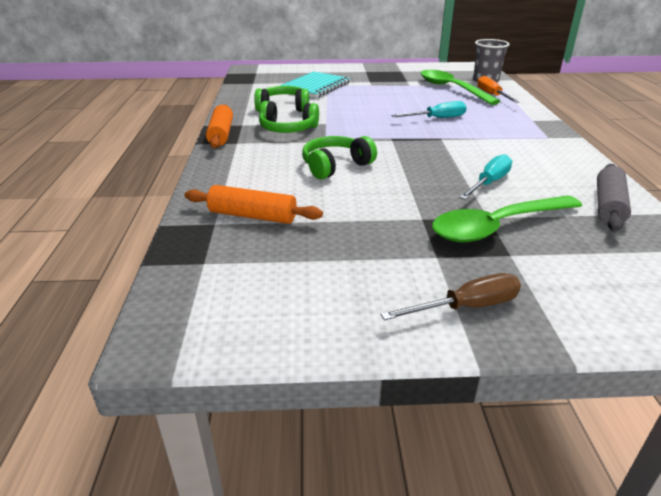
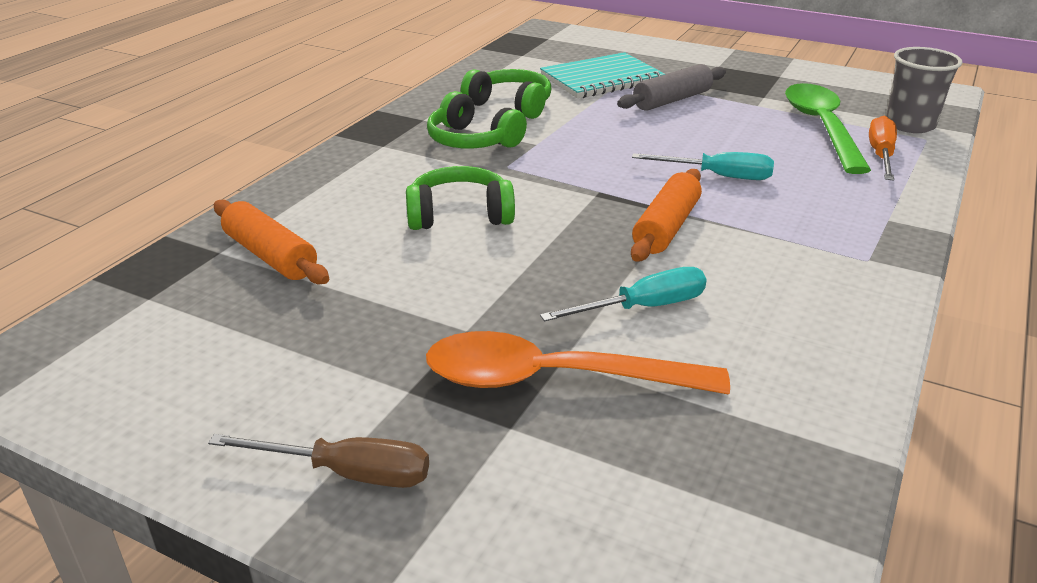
camera: 30 degrees right, 0 degrees up
(221, 134) = (380, 128): orange rolling pin -> orange rolling pin (666, 228)
(497, 226) = (554, 379): green spoon -> orange spoon
(608, 206) = (788, 411): grey rolling pin -> grey rolling pin (672, 100)

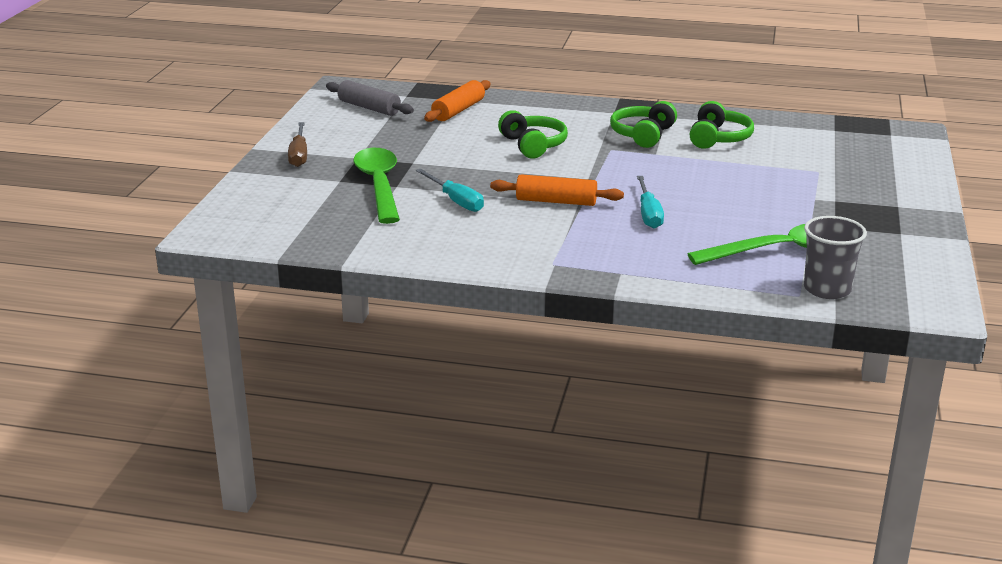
camera: 75 degrees right, 5 degrees down
(554, 379) = (379, 185): orange spoon -> green spoon
(602, 79) = (809, 163): turquoise notebook -> none
(672, 100) = (787, 191): grey rolling pin -> grey rolling pin (369, 108)
(881, 155) = (742, 274): orange screwdriver -> none

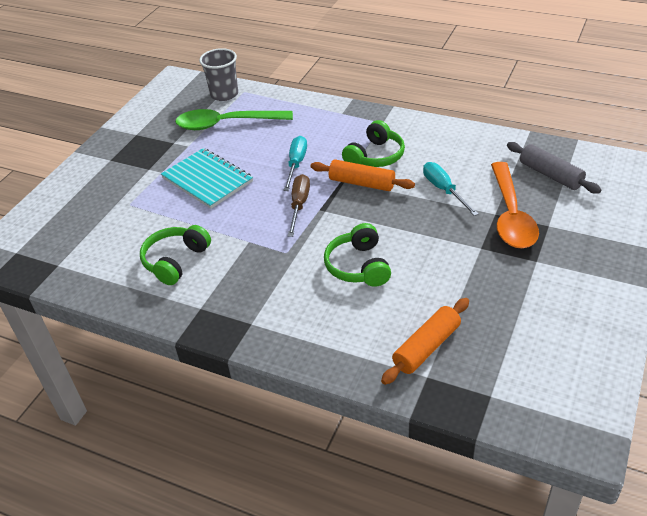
camera: 165 degrees left, 15 degrees up
(299, 155) = (598, 270): brown screwdriver -> brown screwdriver (299, 205)
(369, 108) = (536, 367): grey rolling pin -> grey rolling pin (550, 175)
(379, 185) = (510, 215): green spoon -> orange spoon
(642, 135) = (243, 274): green headphones -> green headphones (375, 156)
(748, 194) = (207, 180): none -> turquoise notebook

